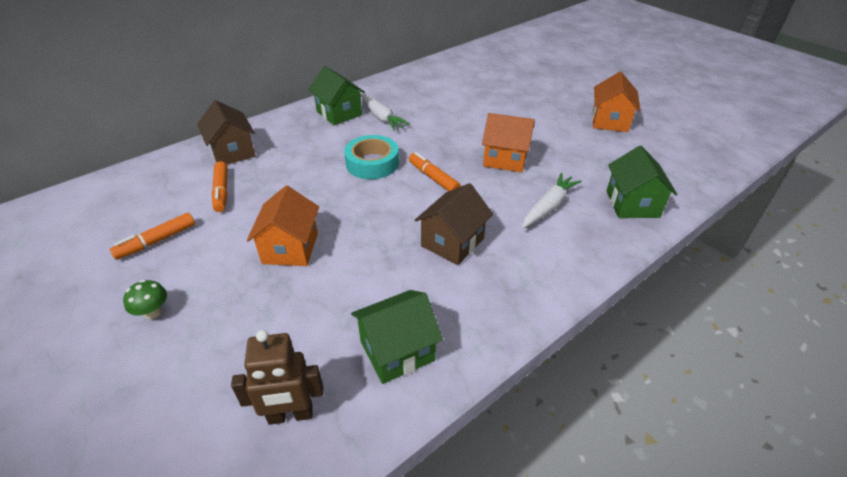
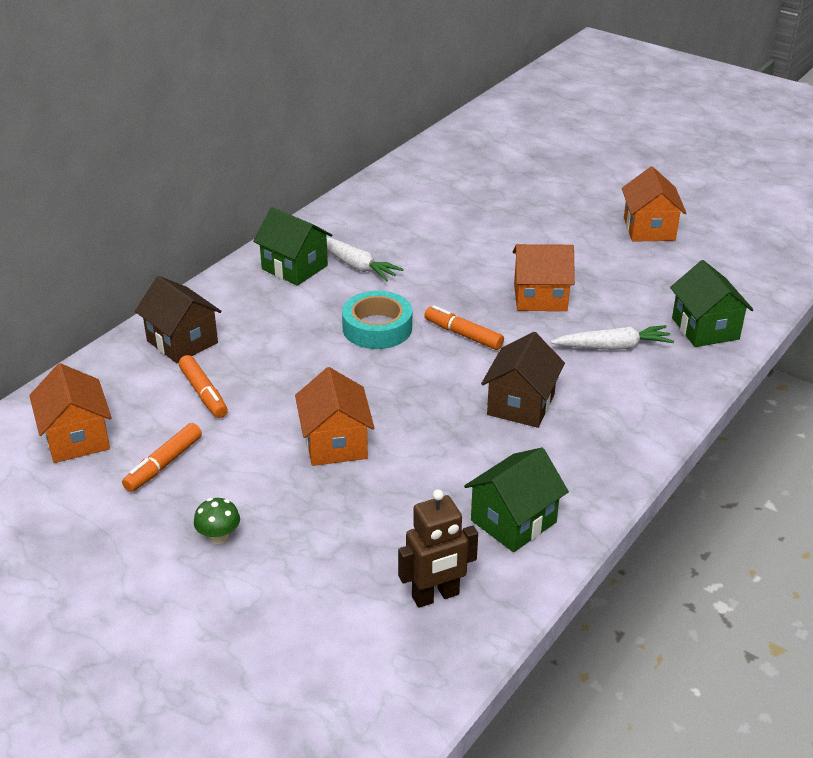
camera: 15 degrees left, 5 degrees down
(114, 209) = (77, 438): none -> orange house
(548, 206) = (613, 347): white carrot -> white carrot turned 60 degrees clockwise

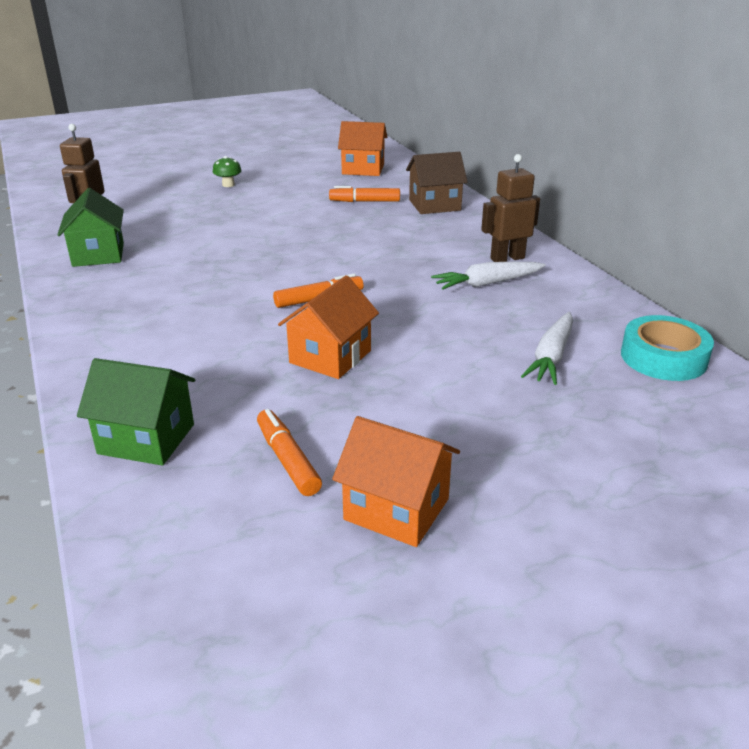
camera: 120 degrees right, 5 degrees down
(164, 464) = (308, 183): orange marker -> orange marker (287, 460)
(294, 267) = (507, 258): green house -> brown robot
(335, 443) = (257, 224): orange house -> none
(377, 328) = (373, 268): turquoise tape -> turquoise tape (663, 357)
(521, 405) = (196, 293): brown house -> none
(613, 347) = (202, 365): white carrot -> white carrot (551, 357)

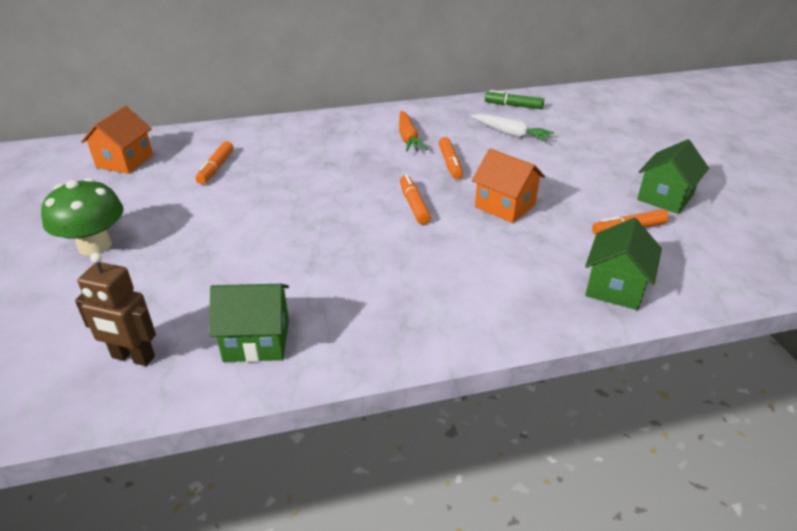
camera: 80 degrees left, 5 degrees up
(228, 185) = (95, 246): green mushroom -> green mushroom, size x2.07
(397, 509) = (665, 197): orange house -> green house
(430, 315) = (450, 163): none -> orange marker
(434, 205) = (249, 138): brown house -> none
(487, 283) = (408, 138): white carrot -> orange carrot
(507, 258) = (370, 125): brown robot -> none
(663, 357) = (513, 106): turquoise tape -> green marker

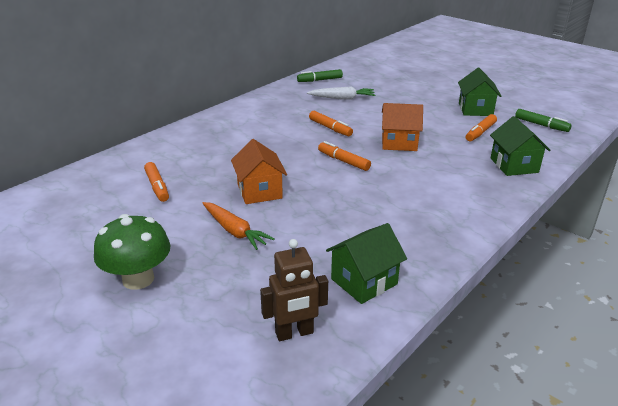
camera: 35 degrees left, 5 degrees down
(125, 161) = (60, 209): orange house -> orange house (259, 191)
(408, 138) = (278, 120): orange carrot -> orange carrot (234, 231)
(736, 249) = (541, 125): none -> green marker

